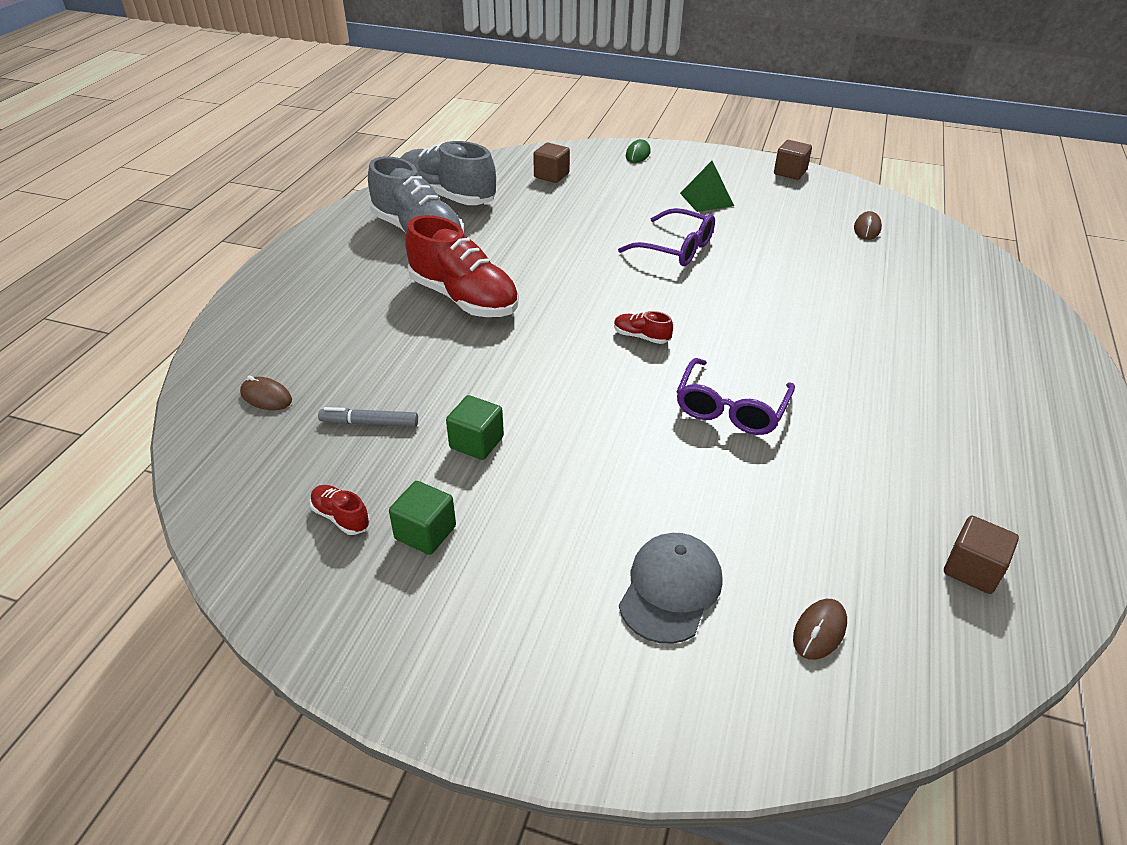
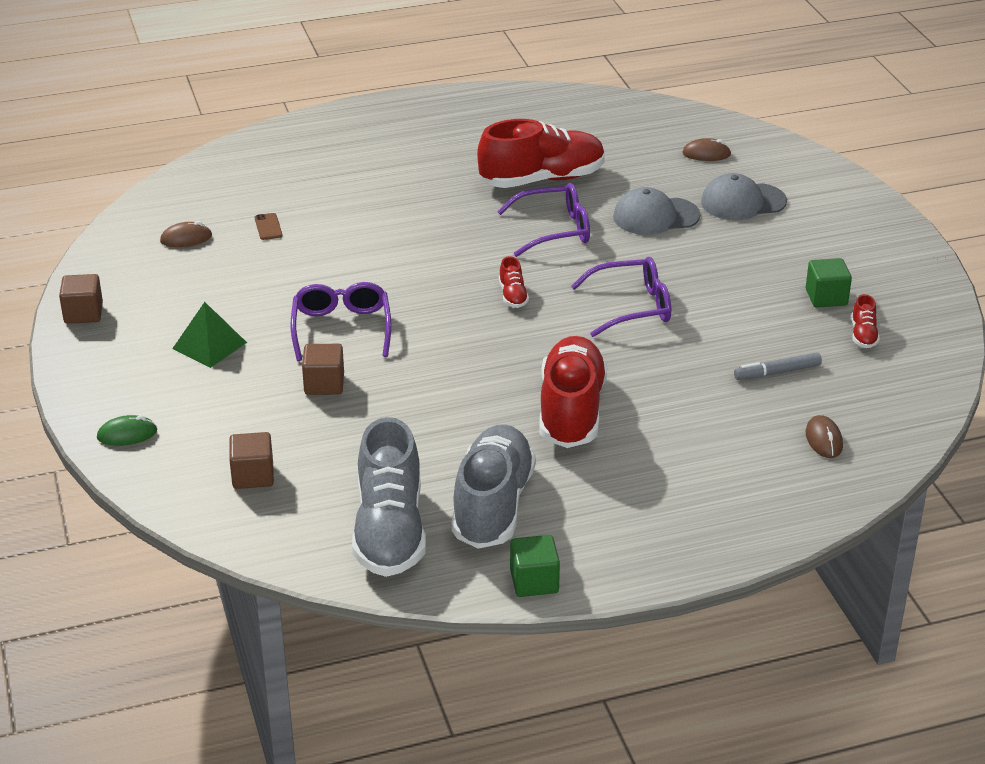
camera: 125 degrees left, 5 degrees down
(369, 423) = (777, 372): grey marker -> grey marker turned 105 degrees clockwise
(476, 442) = (729, 316): green cube -> green cube (534, 581)
(556, 392) = (632, 307): none -> purple glasses
(699, 493) = (655, 216): none -> grey cap
(844, 448) = (542, 179): none -> red shoe
(859, 265) = (268, 227): none -> brown phone
(972, 569) = (599, 122): brown cube -> brown cube (324, 384)

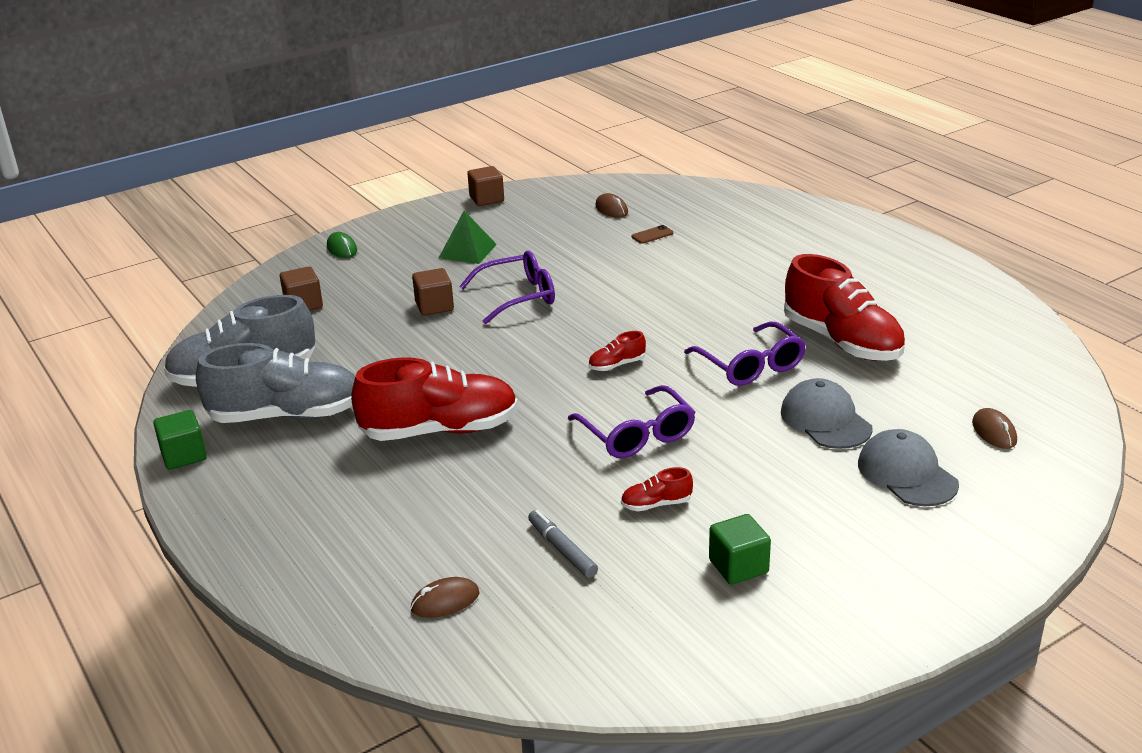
camera: 75 degrees right, 5 degrees down
(863, 335) = (673, 607): red shoe -> red shoe (656, 504)

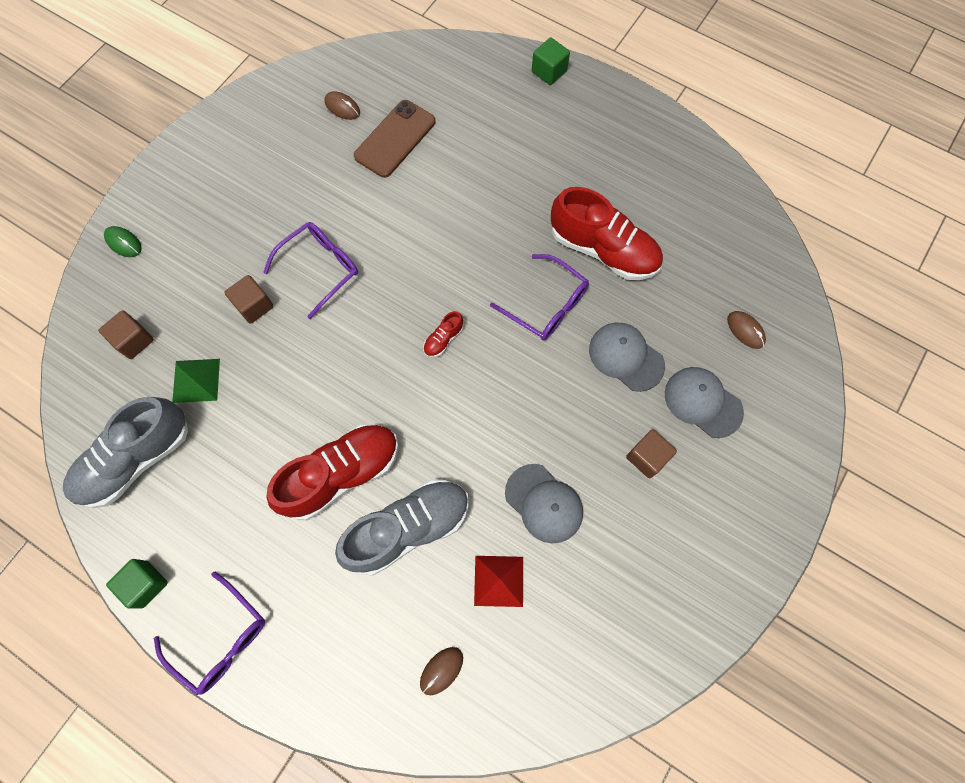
camera: 25 degrees left, 40 degrees up
(286, 415) = (204, 501): grey shoe -> grey shoe (408, 528)
(467, 251) = (243, 212): green pyramid -> green pyramid (196, 380)
(486, 199) = (221, 122): brown cube -> brown cube (647, 457)
(562, 549) = (498, 580): grey marker -> red pyramid
(637, 435) = (496, 424): purple glasses -> purple glasses (221, 638)
(652, 235) = (395, 139): brown phone -> brown phone, size x2.39
(656, 504) = (544, 503): red shoe -> grey cap
(738, 566) = (626, 551): green cube -> green cube (549, 71)

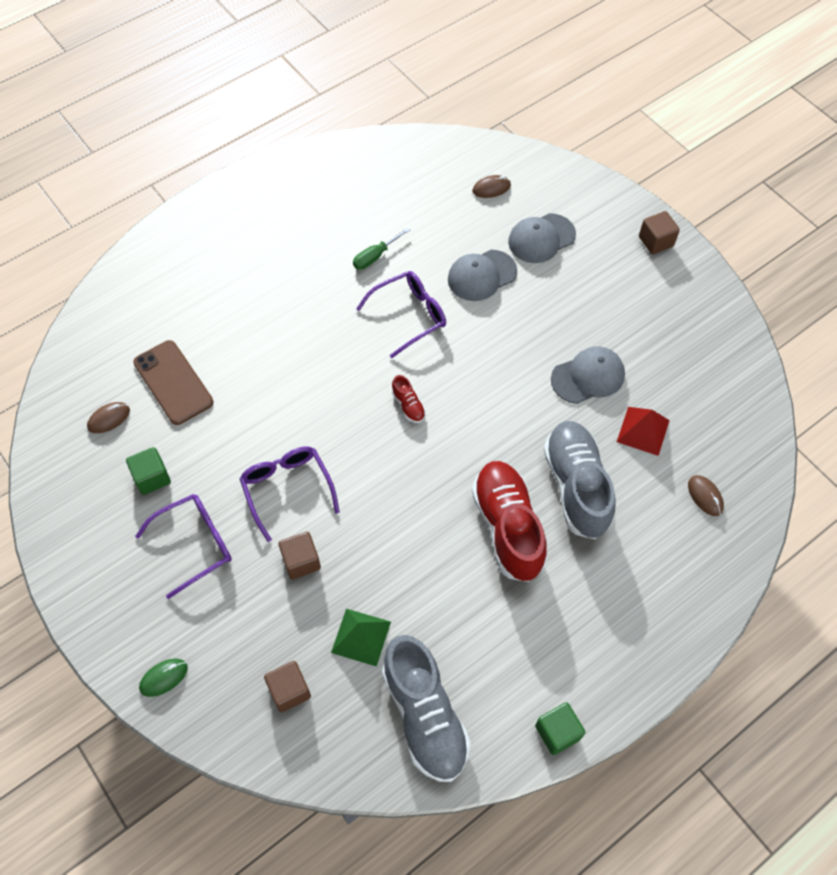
camera: 70 degrees left, 10 degrees down
(221, 638) = (629, 672): purple glasses -> purple glasses (195, 544)
(549, 71) = (168, 234): green cube -> green cube (152, 477)
(603, 250) = (375, 257): red shoe -> green screwdriver
(647, 457) = (574, 292): brown cube -> brown cube (656, 241)

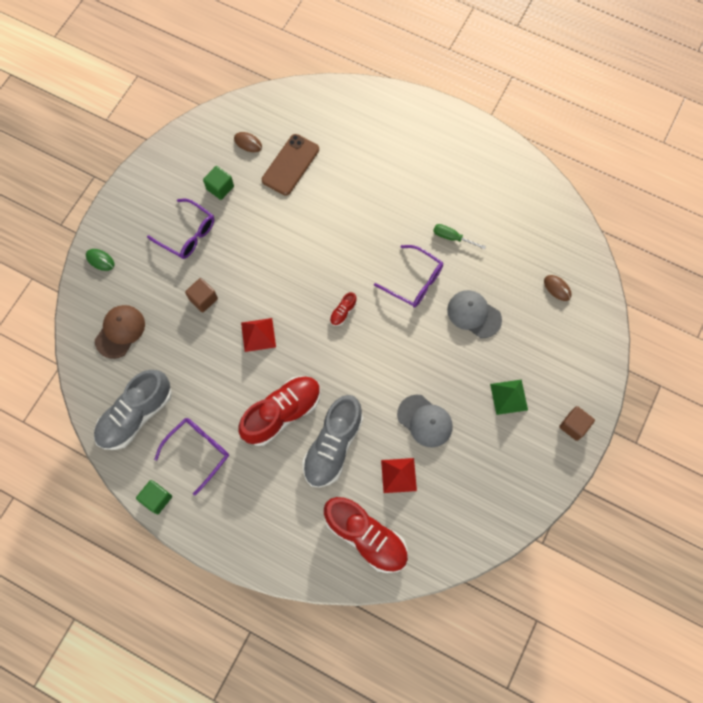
camera: 65 degrees right, 10 degrees up
(287, 489) = (247, 268): purple glasses -> purple glasses (198, 451)
(289, 690) = (120, 331): brown cube -> brown cap
(361, 637) = (169, 356): green pyramid -> green pyramid (509, 397)
(387, 513) = (258, 334): none -> red pyramid
(541, 238) = (530, 342): grey cap -> none
(576, 486) = (333, 446): grey shoe -> grey shoe turned 150 degrees clockwise
(705, 496) = (366, 536): brown mouse -> red shoe

